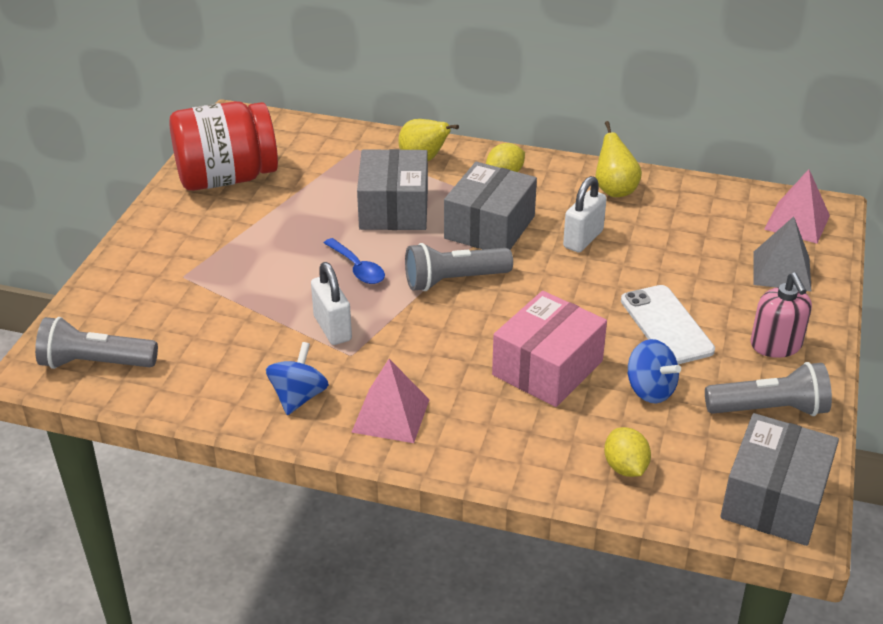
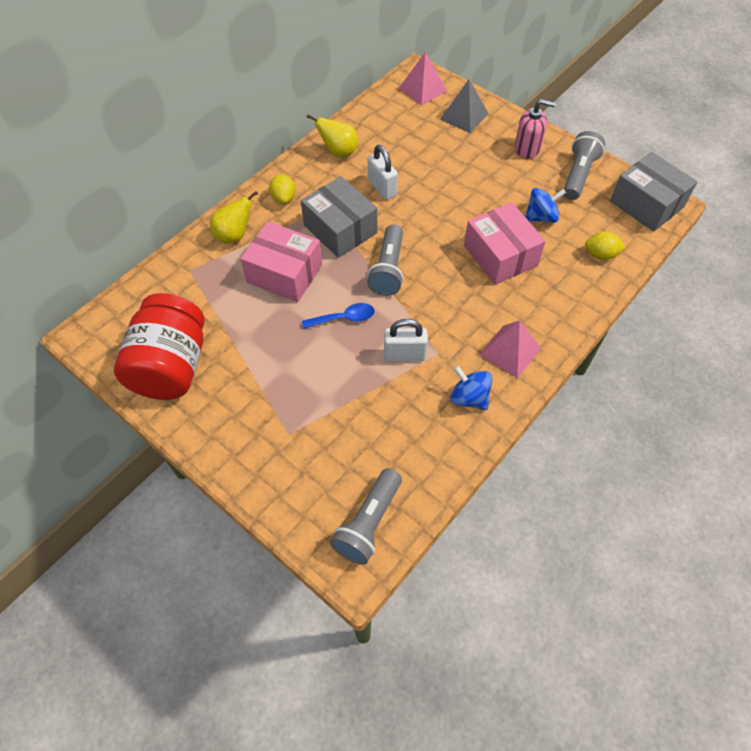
camera: 65 degrees left, 20 degrees up
(394, 208) = (284, 273): grey box -> pink box
(666, 325) = (487, 185): white phone -> none

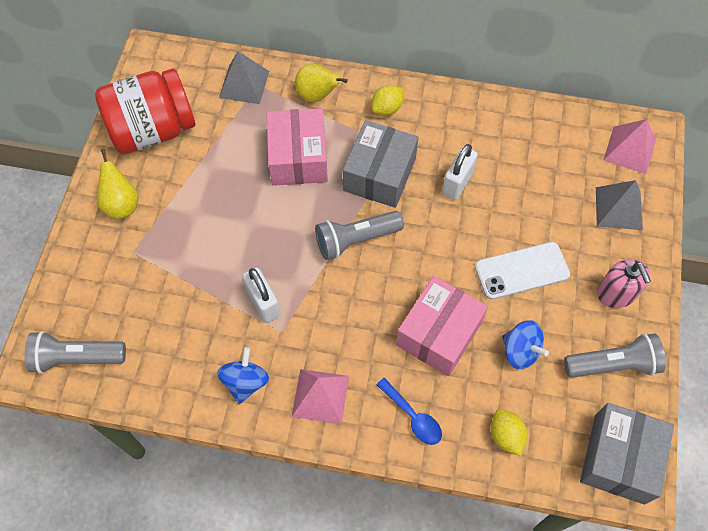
camera: 60 degrees right, 5 degrees up
(180, 279) = (244, 84): none -> grey pyramid
(339, 152) = (479, 121): yellow pear -> yellow pear (121, 205)
(344, 318) = (276, 232): blue spoon -> blue spoon (413, 417)
(479, 187) = (521, 271): none -> white phone

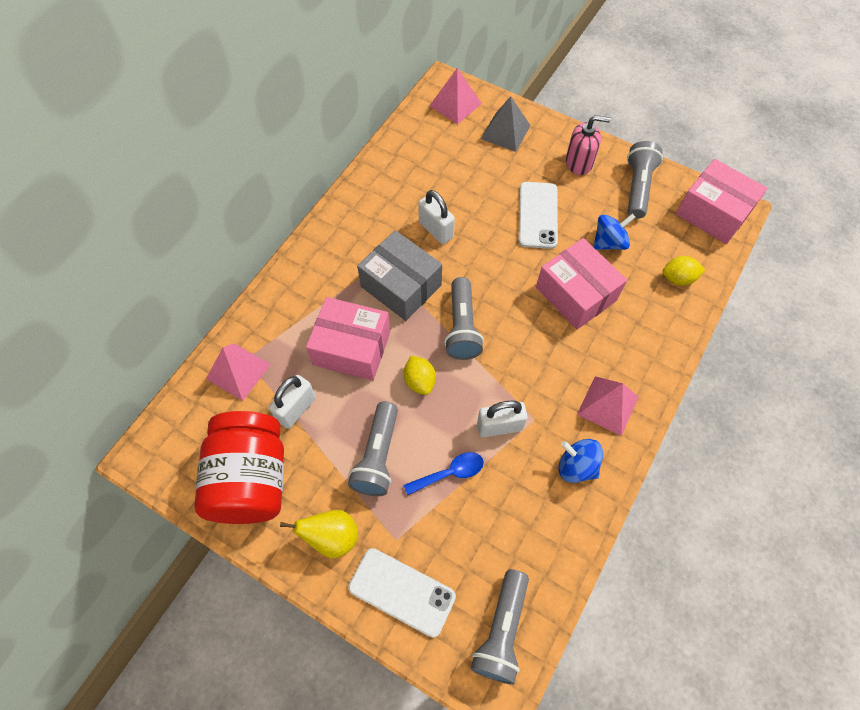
camera: 70 degrees left, 0 degrees up
(90, 271) = (402, 591): none -> white phone
(202, 213) = (378, 456): none -> grey flashlight
(224, 138) = (296, 409): none -> white padlock
(244, 84) = (238, 371): grey pyramid -> pink pyramid
(317, 95) = (287, 309): yellow pear -> none
(387, 108) = (332, 256): yellow lemon -> yellow lemon (419, 381)
(413, 417) = (646, 338): blue spoon -> blue spoon (450, 473)
(619, 458) = (713, 213): grey box -> pink box

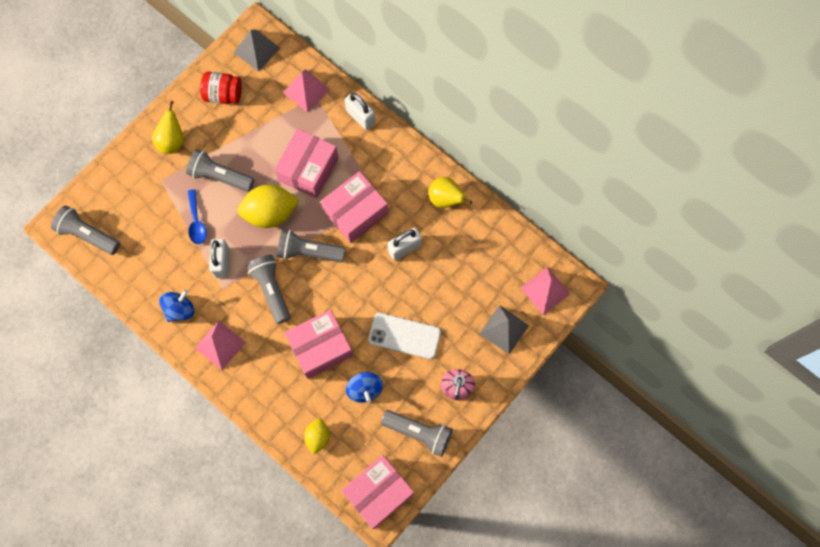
camera: 100 degrees right, 10 degrees up
(177, 448) = (256, 50): none -> grey pyramid
(251, 479) = (223, 94): red jar -> red jar, size x0.56
(296, 409) = (268, 127): white padlock -> white padlock (360, 117)
(369, 200) = (446, 199): none -> yellow pear
(401, 286) = (355, 212): grey box -> pink box
(402, 591) = (127, 179): white phone -> none
(419, 381) = (270, 213): yellow lemon -> yellow lemon, size x1.80
(521, 360) = (271, 290): none -> grey flashlight

